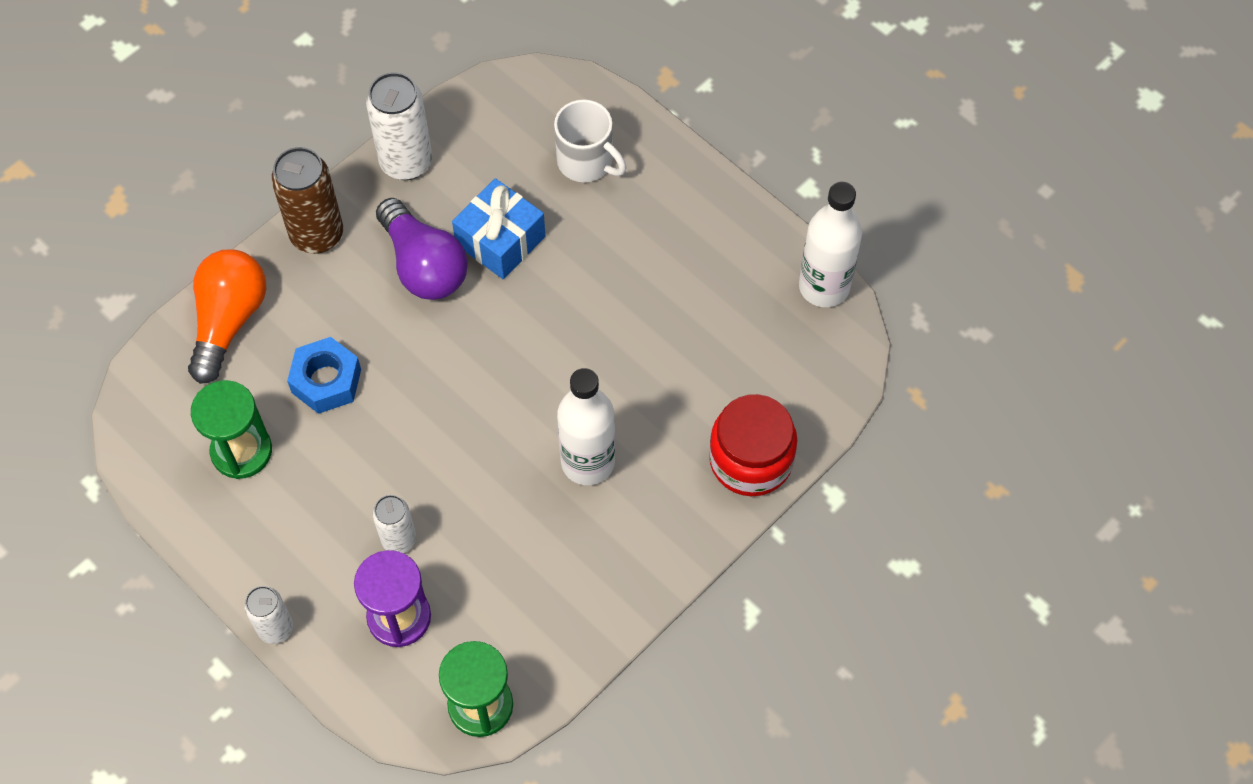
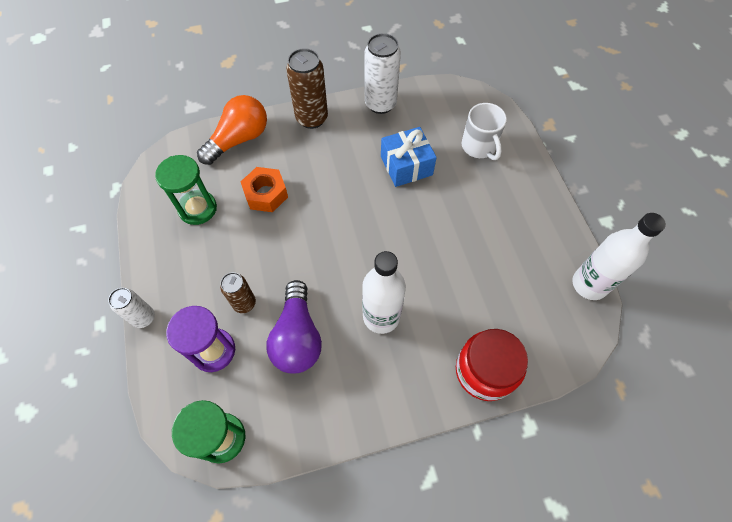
camera: 30 degrees right, 0 degrees up
(326, 381) = (266, 194): blue nut -> orange nut
(399, 539) = (244, 303): white can -> brown can
(424, 265) = (357, 159): purple light bulb -> purple light bulb (297, 337)

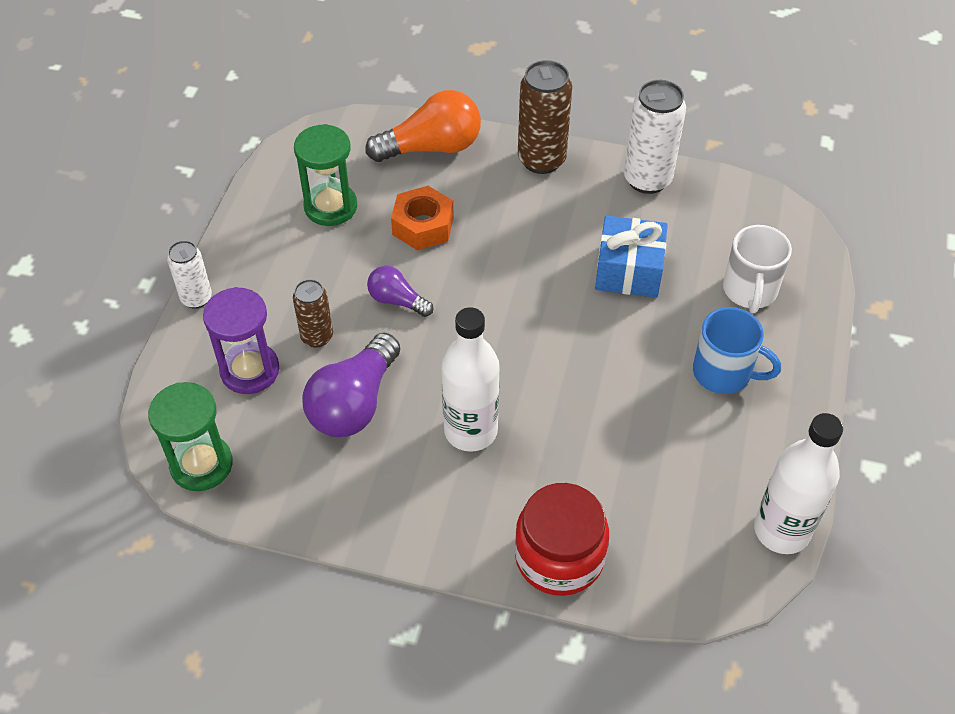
camera: 30 degrees right, 10 degrees down
(281, 252) = (397, 301): none -> purple light bulb
(498, 203) = (724, 373): none -> blue mug

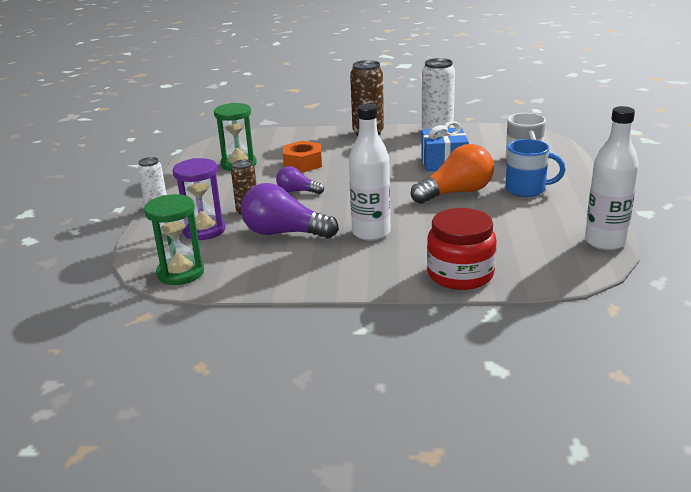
camera: 10 degrees left, 25 degrees down
(354, 403) = (284, 233): purple light bulb -> purple light bulb turned 90 degrees clockwise
(431, 147) = (296, 137): orange light bulb -> orange light bulb (456, 193)

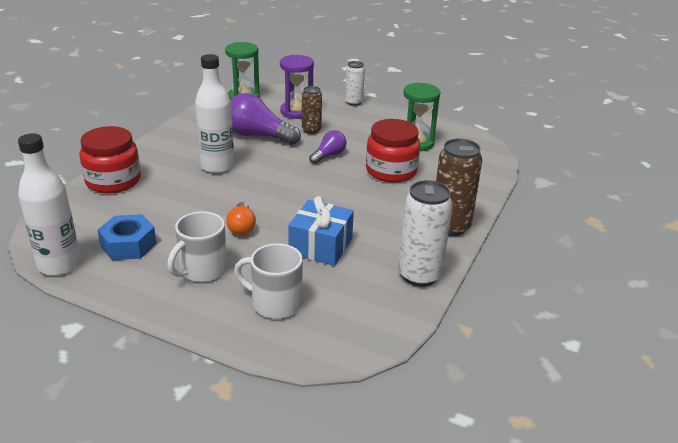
camera: 110 degrees right, 5 degrees up
(284, 233) = (258, 136): purple light bulb -> purple light bulb turned 105 degrees counterclockwise
(303, 163) = (391, 171): orange nut -> red jar
(456, 193) = (242, 227): orange light bulb -> orange light bulb, size x0.56
(527, 189) = (202, 270): blue mug -> white mug
(540, 225) = (128, 245): none -> blue nut

